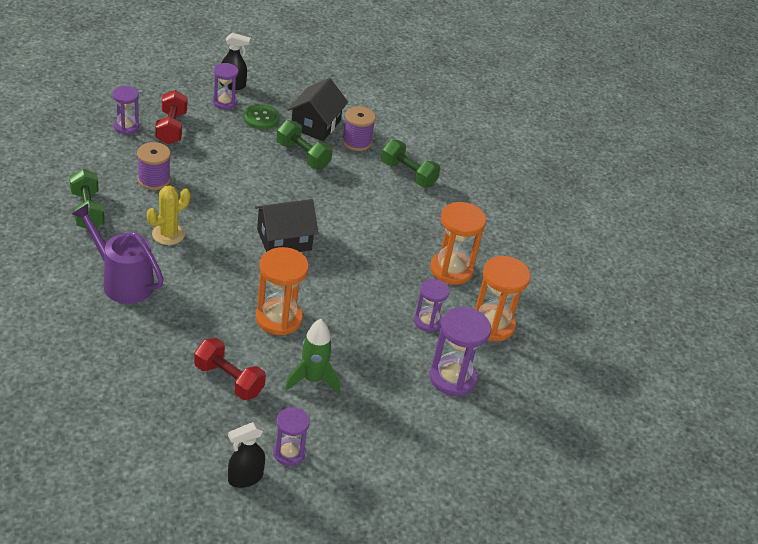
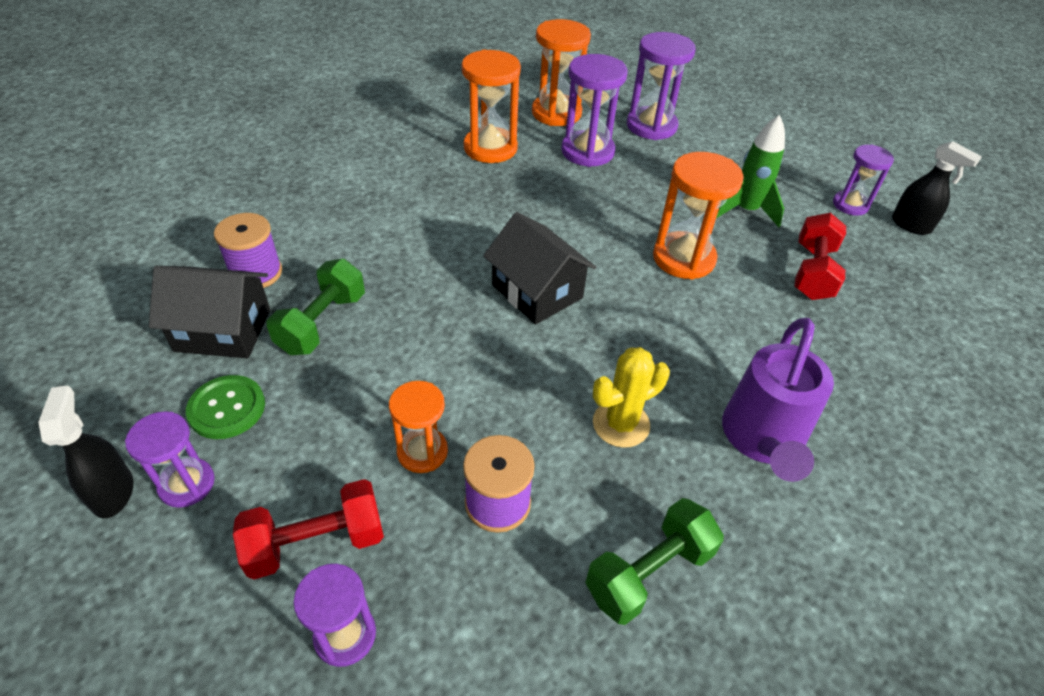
camera: 105 degrees left, 5 degrees up
(168, 234) = (621, 424): yellow cactus -> yellow cactus turned 60 degrees counterclockwise
(197, 166) = (422, 452): none -> orange hourglass
(408, 174) = (317, 209): green dumbbell -> none
(427, 321) = (587, 151): purple hourglass -> purple hourglass, size x1.61

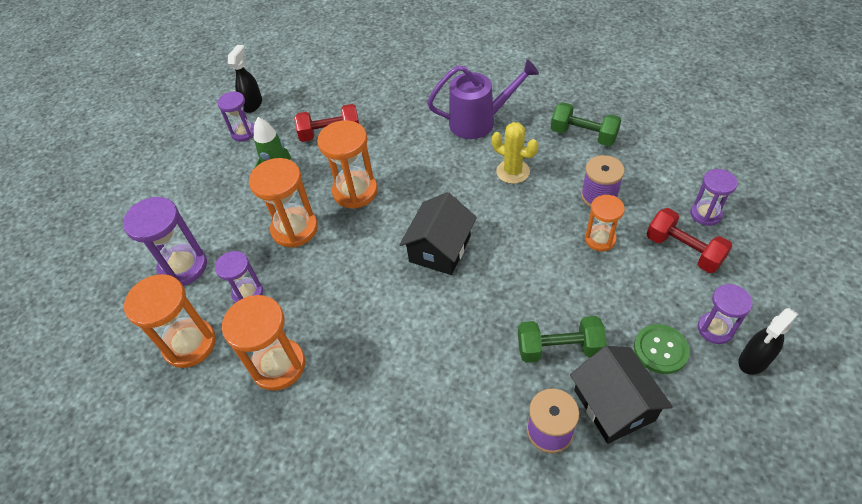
camera: 110 degrees left, 5 degrees up
(587, 151) = (247, 293): purple hourglass -> purple hourglass, size x0.62
(653, 199) = (294, 229): none -> orange hourglass

